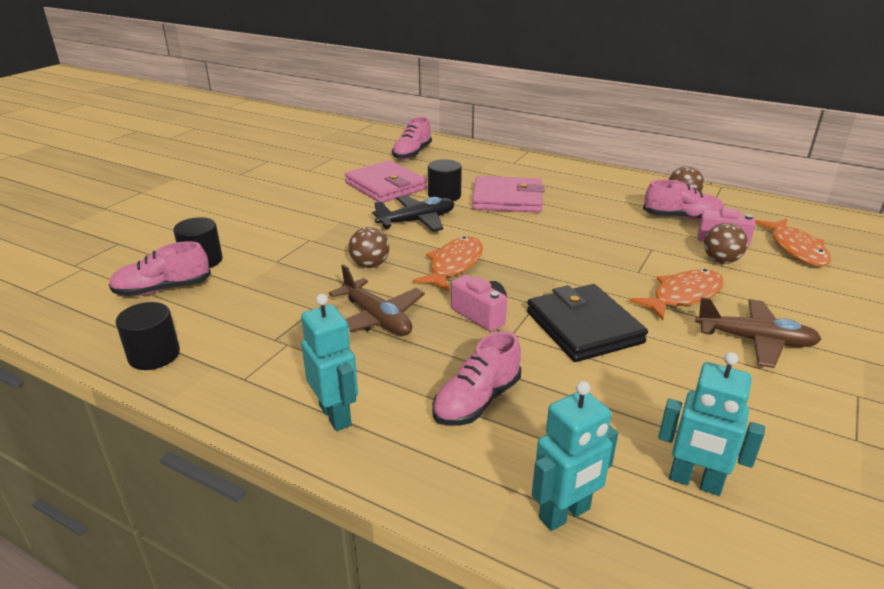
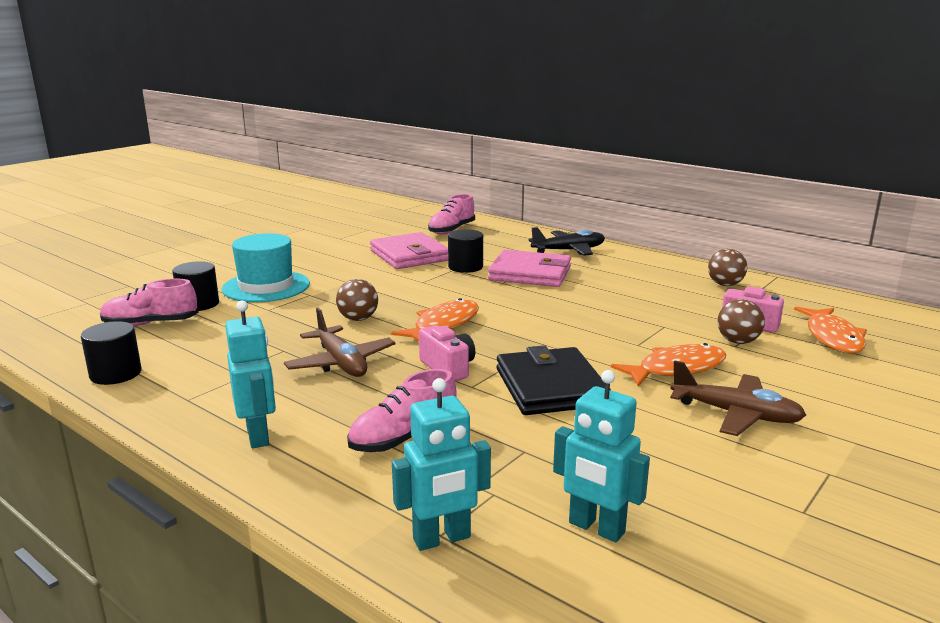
camera: 10 degrees right, 10 degrees down
(261, 233) = (266, 286): none -> turquoise hat
(417, 221) = (425, 286): black plane -> black plane (569, 250)
(682, 218) = (714, 301): pink shoe -> none

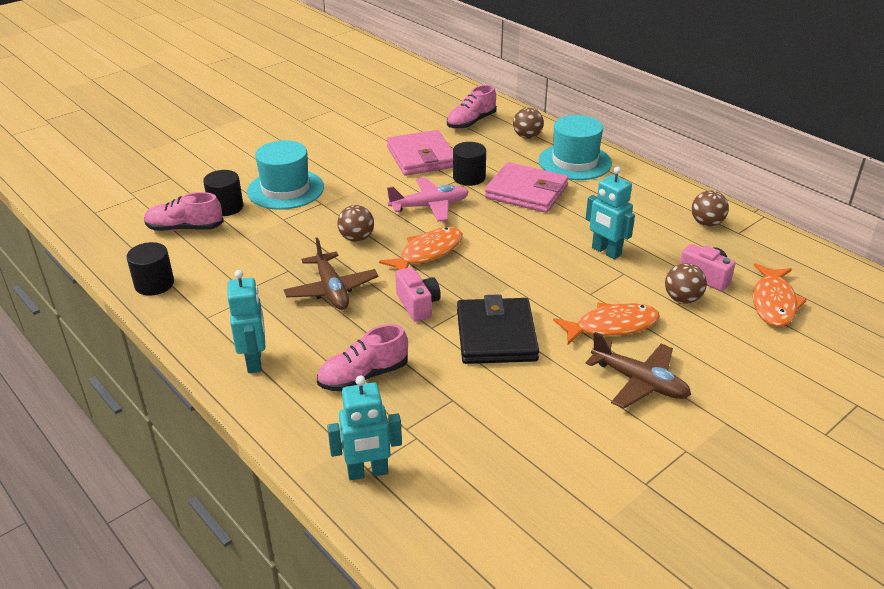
camera: 10 degrees right, 15 degrees up
(431, 290) = (429, 206): none -> pink plane
(512, 236) = (527, 136): none -> brown ball
(569, 250) = (574, 162): black plane -> turquoise hat
(596, 528) = (481, 477): turquoise robot -> turquoise robot (606, 251)

